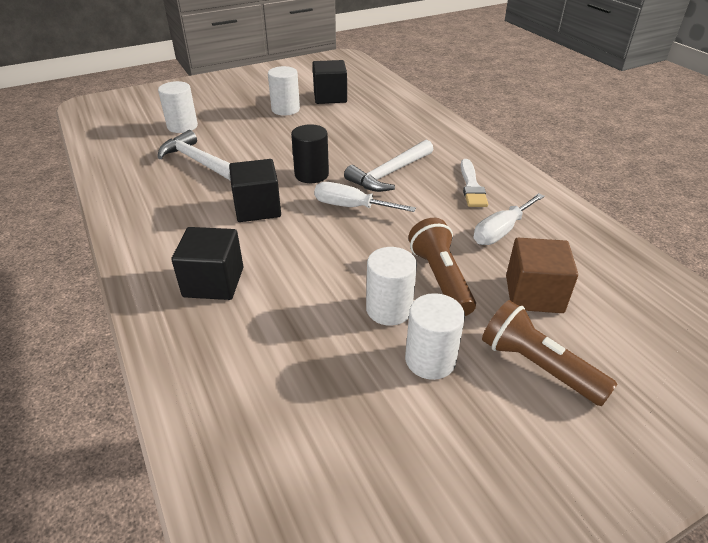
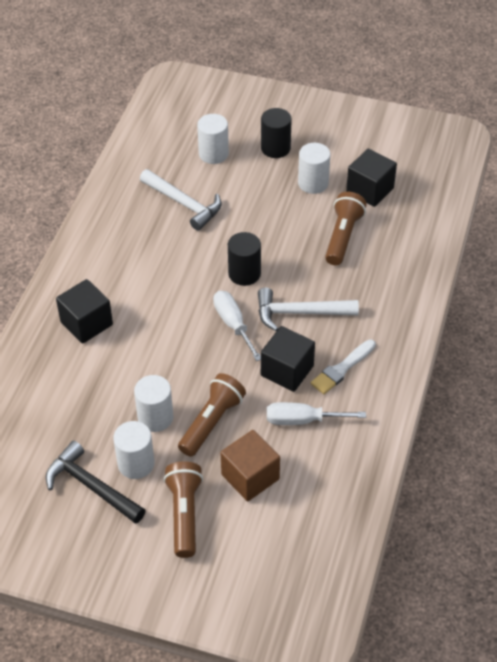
camera: 45 degrees right, 10 degrees up
(197, 161) = (184, 204): white hammer -> white hammer turned 135 degrees clockwise
(229, 105) = (275, 148): none -> black cylinder
(257, 208) = (173, 281): black cube -> black cube (287, 371)
(350, 123) = (343, 236): none -> brown flashlight
(419, 417) = (91, 486): none -> black hammer

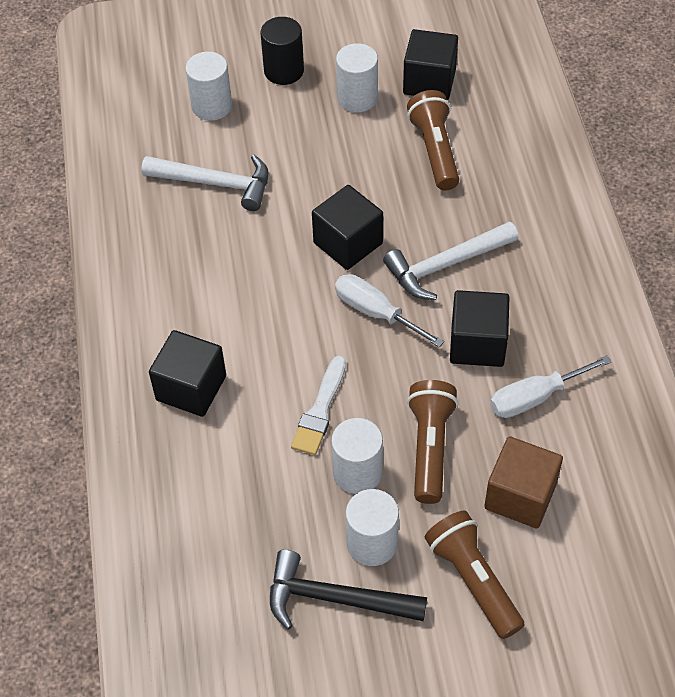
camera: 25 degrees left, 5 degrees up
(244, 274) = (348, 243): black cylinder -> black cube
(342, 369) = (539, 314): white brush -> white brush (320, 410)

